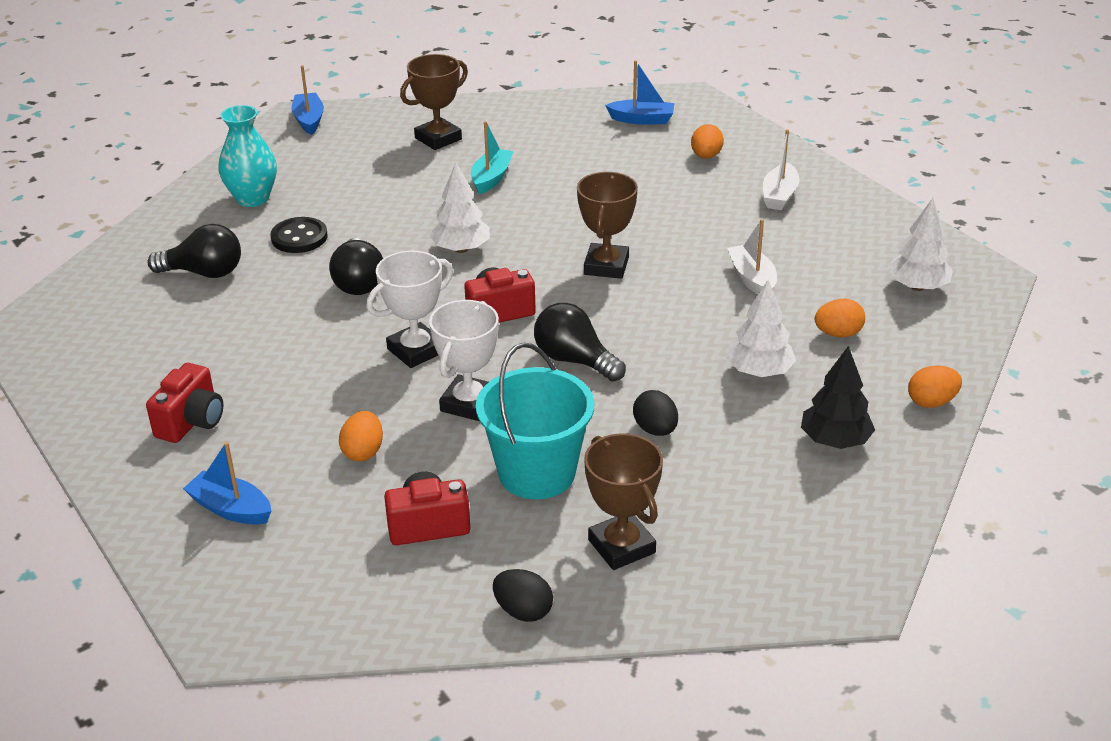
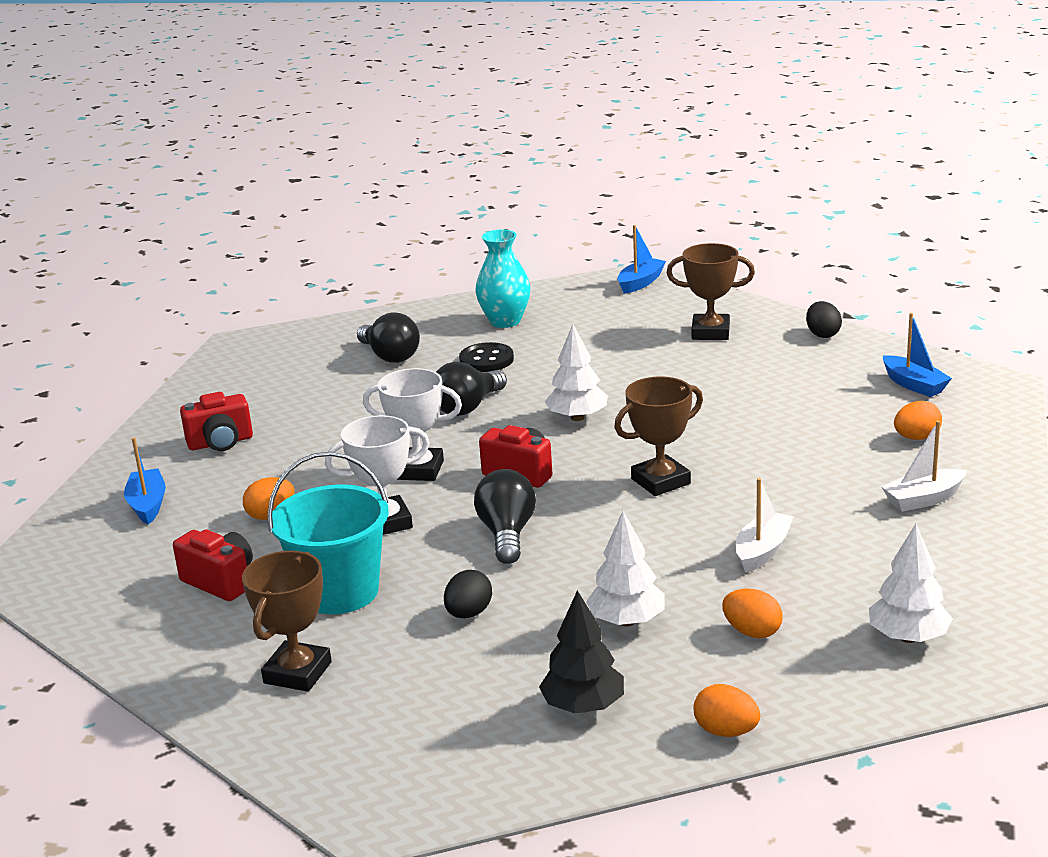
camera: 50 degrees right, 10 degrees down
(491, 178) = (696, 378): turquoise boat -> none
(523, 611) = (170, 669): black egg -> black egg (822, 334)

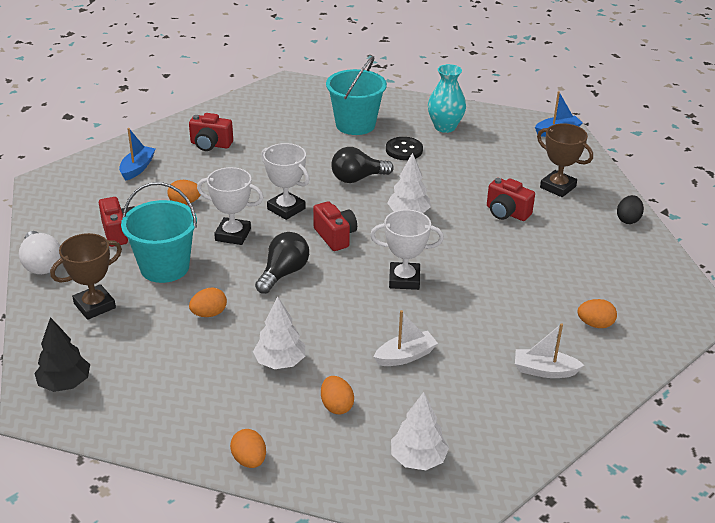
camera: 30 degrees right, 10 degrees up
(151, 662) = (41, 264): none -> white light bulb
(390, 356) = (355, 124): black light bulb -> turquoise bucket
(469, 613) = (209, 314): black egg -> orange egg
(583, 706) = (198, 402): black tree -> black tree (65, 383)
(660, 481) = (404, 279): brown trophy -> white trophy
(688, 376) = (506, 213): none -> red camera
(914, 385) = (642, 284): blue boat -> none

